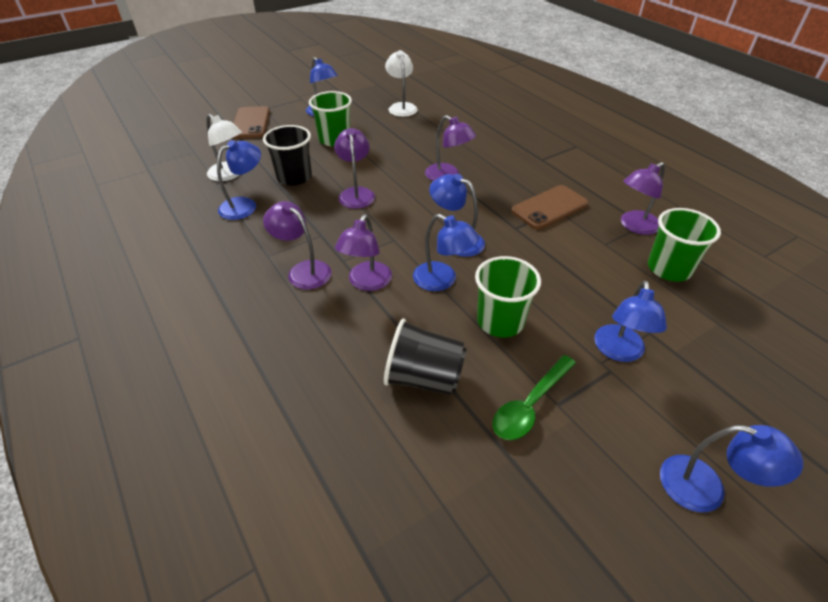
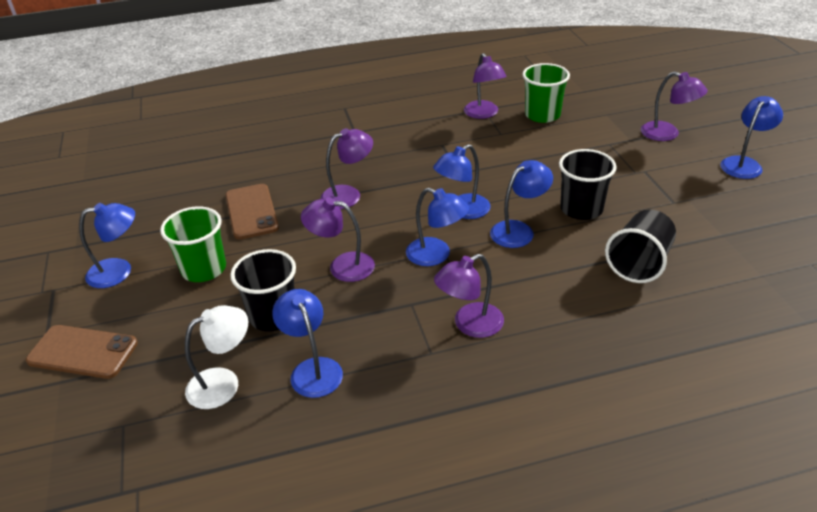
camera: 70 degrees left, 5 degrees down
(366, 283) = (506, 280): purple lamp -> purple lamp (667, 134)
(401, 107) = (166, 201): white lamp -> none
(500, 321) = (581, 209): green cup -> black cup
(530, 405) = (673, 215): green spoon -> none
(549, 207) = (437, 147): brown phone -> brown phone (251, 212)
(619, 351) = (626, 162): blue lamp -> blue lamp (436, 255)

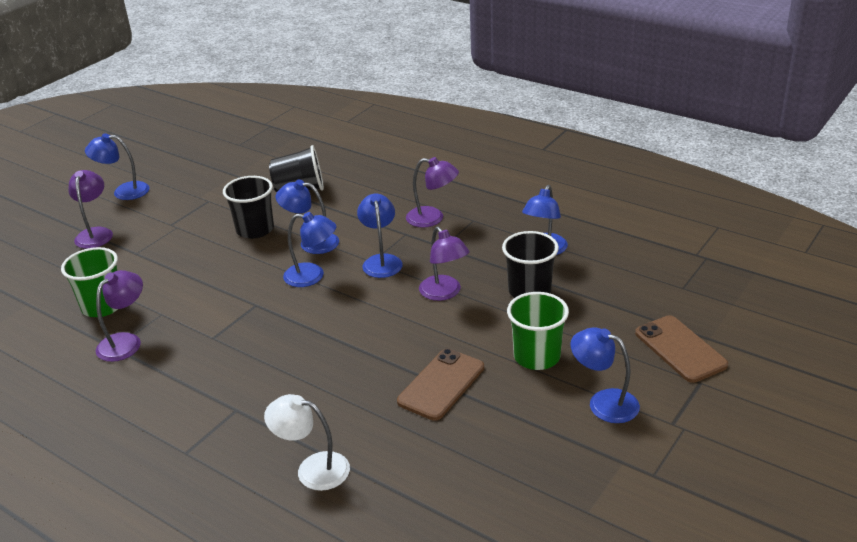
camera: 130 degrees left, 5 degrees down
(223, 383) = (602, 273): white lamp -> white lamp (312, 469)
(348, 195) = (353, 344): purple lamp -> none

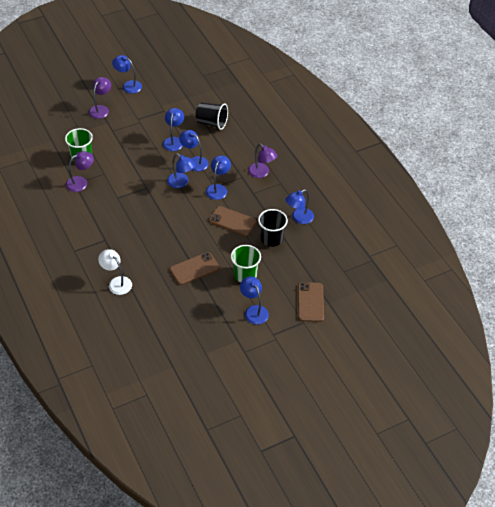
camera: 25 degrees right, 15 degrees up
(255, 229) = (174, 141): black cup -> blue lamp
(444, 293) = (232, 221): purple lamp -> brown phone

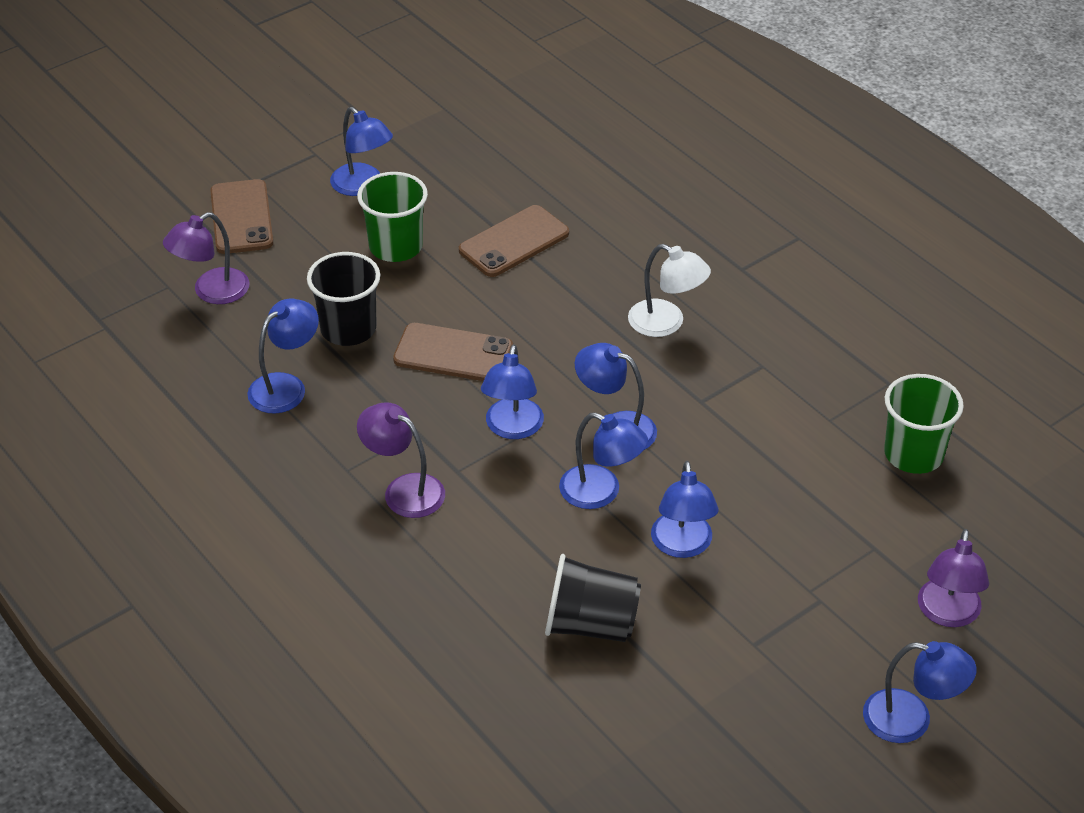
camera: 170 degrees right, 5 degrees down
(81, 182) = (874, 387): purple lamp -> purple lamp (211, 292)
(117, 282) = (673, 193): white lamp -> white lamp (666, 323)

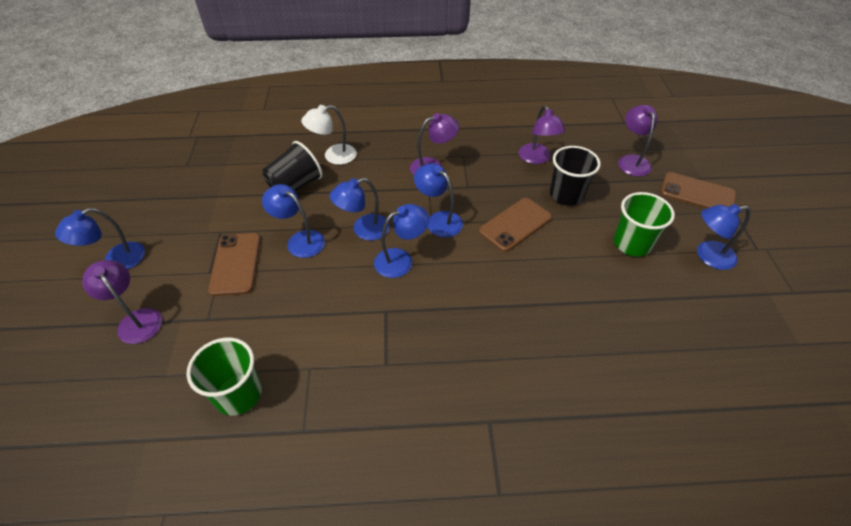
camera: 125 degrees right, 5 degrees up
(286, 386) = (537, 158): blue lamp -> purple lamp
(514, 242) = (604, 301): brown phone -> brown phone (236, 264)
(666, 323) = (466, 336): white lamp -> white lamp (333, 156)

